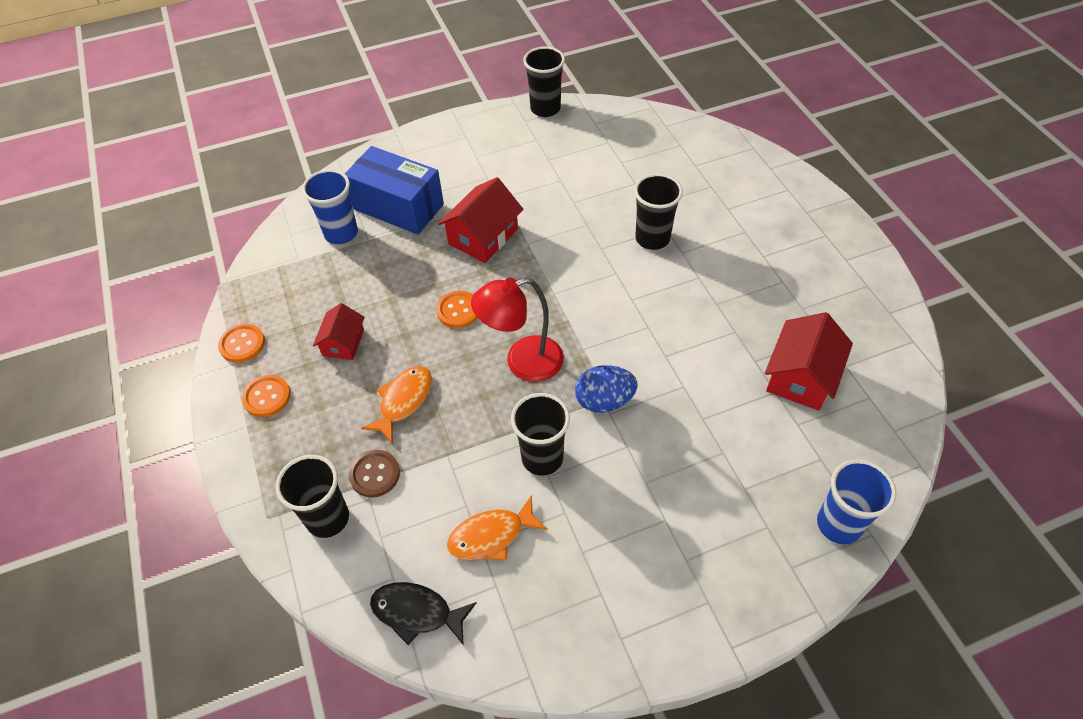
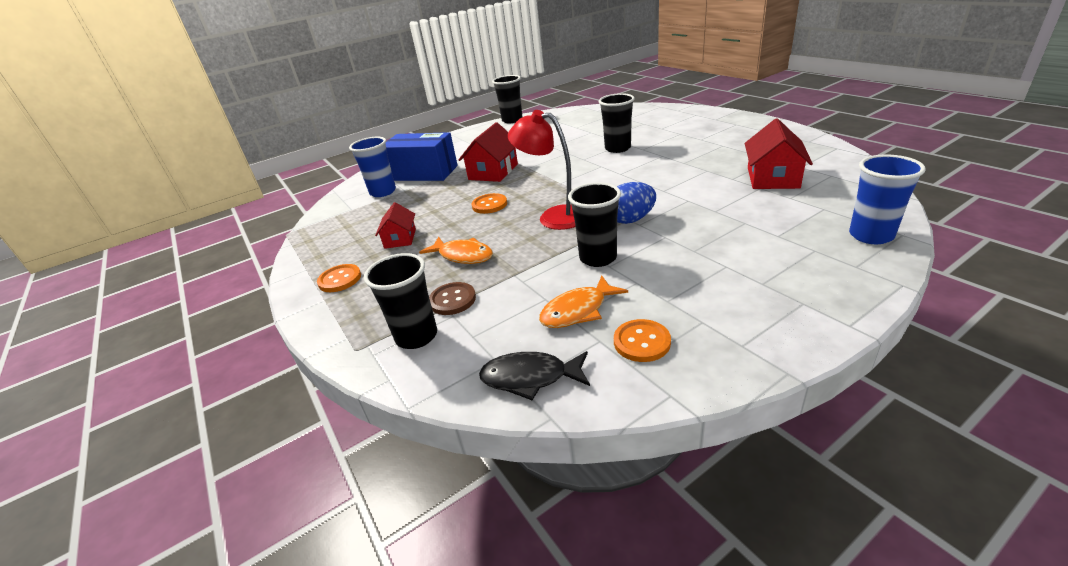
camera: 10 degrees left, 20 degrees down
(242, 344) = (312, 257): orange button -> orange button (641, 342)
(403, 401) = (463, 256): orange fish -> orange fish turned 105 degrees clockwise
(522, 362) = (553, 216): red lamp -> red lamp turned 60 degrees clockwise

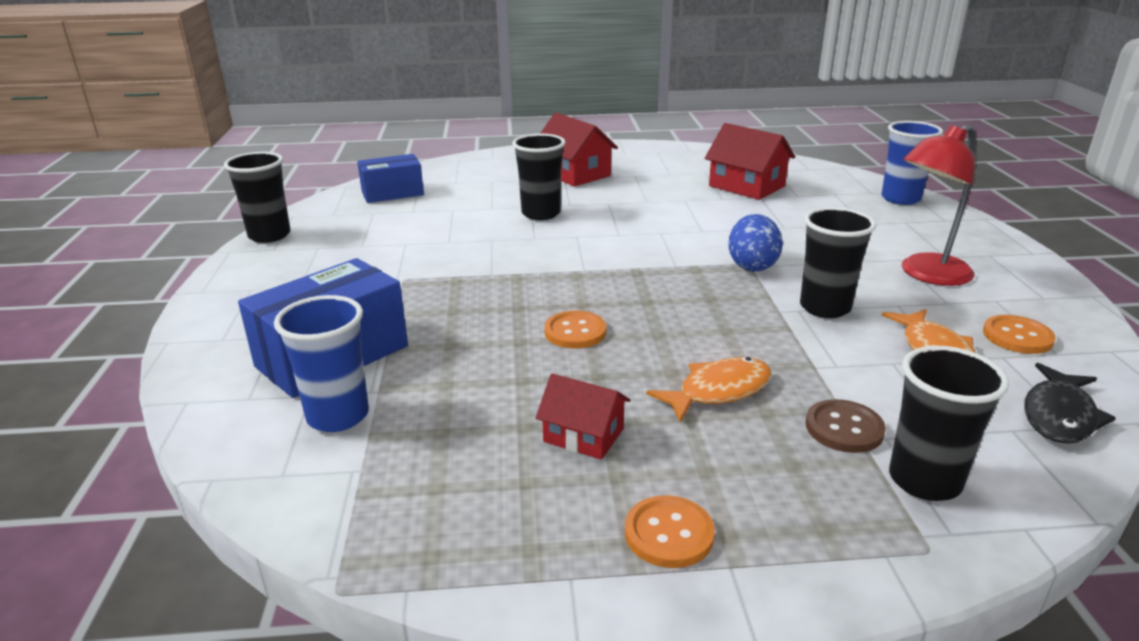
camera: 65 degrees left, 5 degrees down
(493, 172) = (455, 300): red house -> red house (575, 174)
(553, 216) = (682, 301): red lamp -> red lamp (926, 274)
(590, 116) = (392, 193): none -> blue box

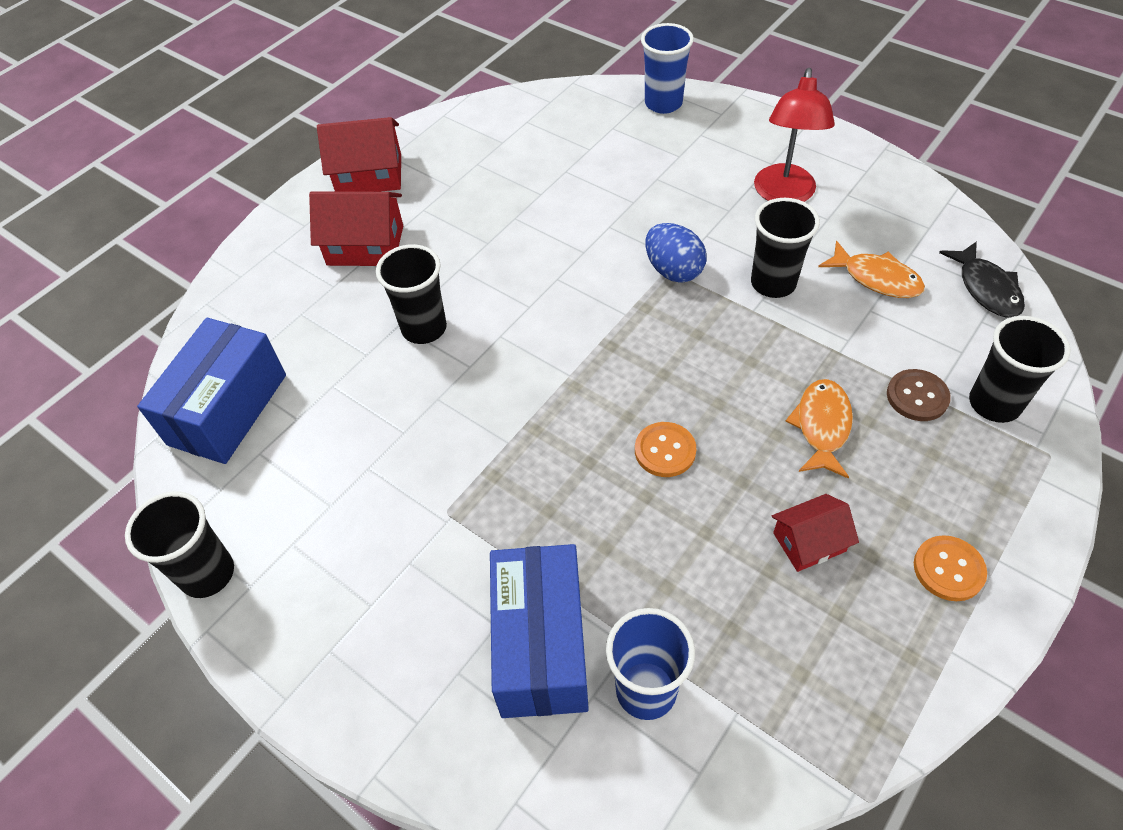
camera: 45 degrees left, 25 degrees up
(392, 193) = (228, 409): blue box -> blue box, size x1.53
(746, 186) = (536, 162): red house -> red house (369, 175)
(1017, 337) = (896, 226): orange button -> none

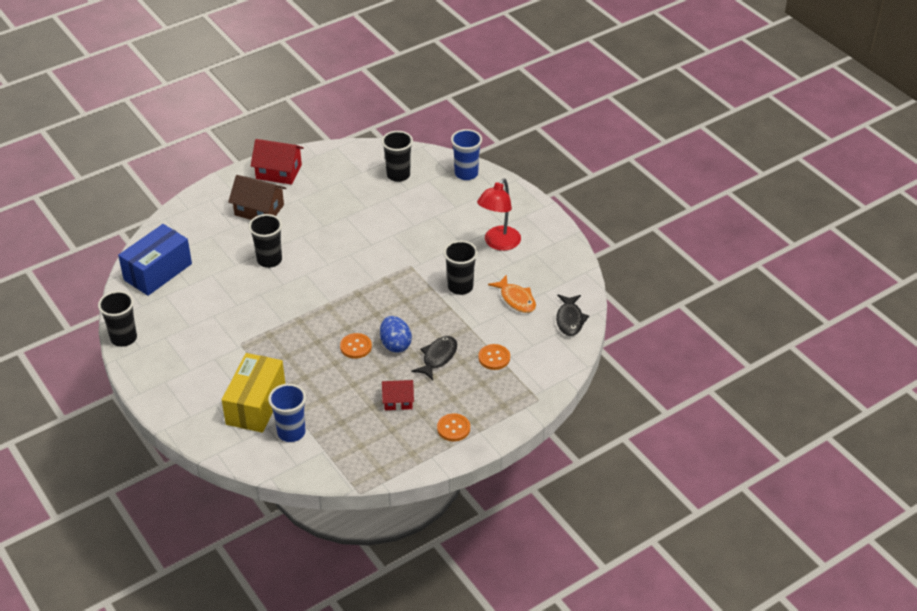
camera: 15 degrees right, 10 degrees down
(365, 245) = (259, 210): red house -> brown house
(541, 645) = (256, 405): blue box -> yellow box
(673, 270) = (412, 266): blue egg -> blue egg (395, 344)
(822, 426) = (438, 357): orange fish -> black fish
(917, 396) = (494, 358): brown button -> orange button
(994, 404) = (529, 371): black cup -> black cup (398, 175)

